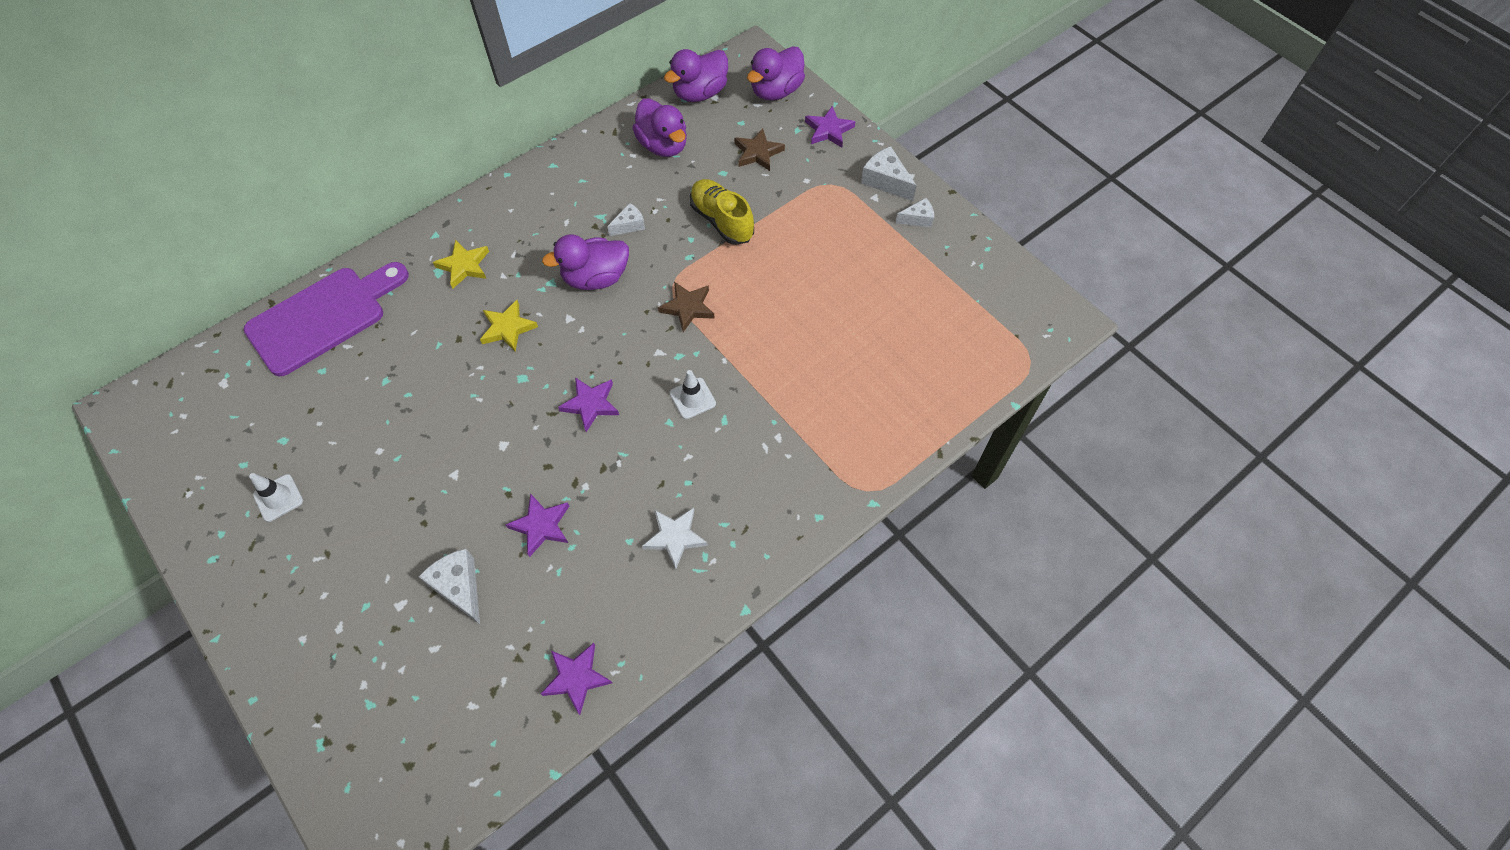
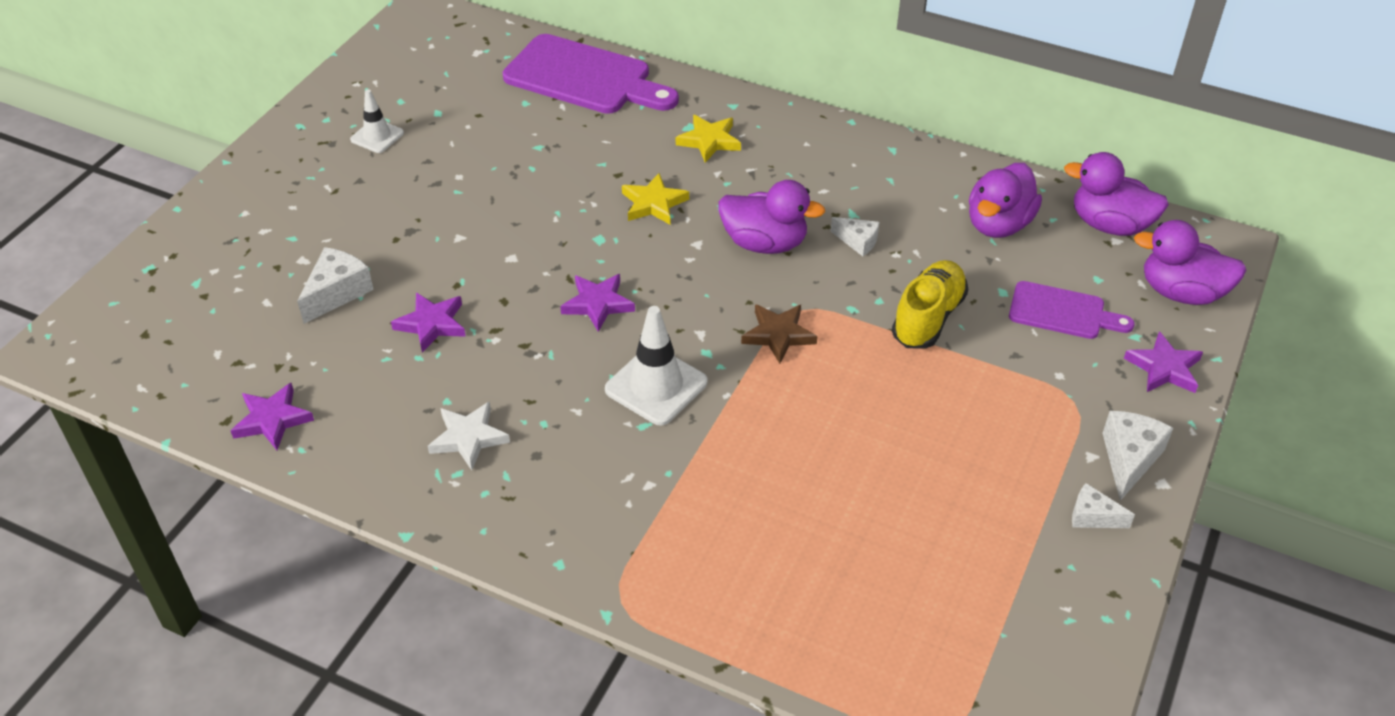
camera: 65 degrees right, 15 degrees down
(596, 278) = (764, 243): purple duck -> purple duck turned 150 degrees clockwise
(692, 398) = (656, 386): white traffic cone -> white traffic cone, size x1.64
(758, 153) = (1062, 312): brown star -> purple cutting board
(917, 219) = (1092, 517): white cheese -> white cheese turned 150 degrees clockwise

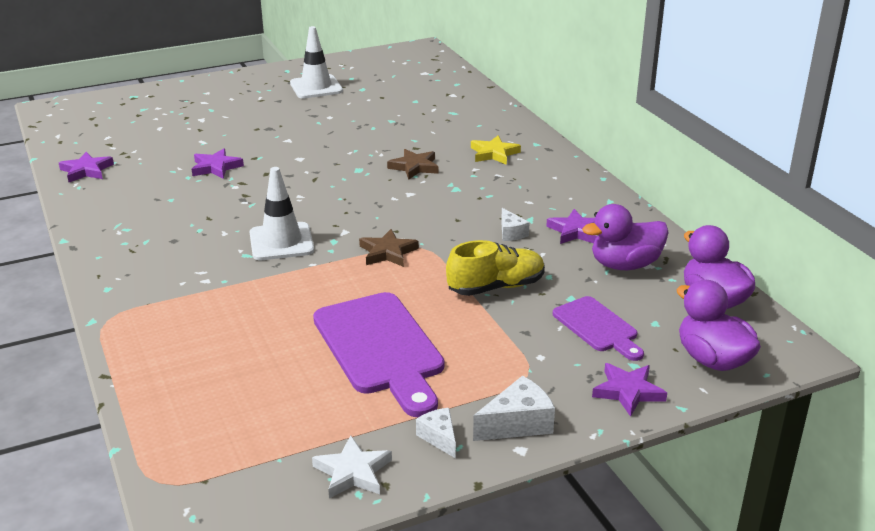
camera: 40 degrees right, 15 degrees down
(337, 292) = (195, 137): white cheese -> none
(377, 136) = (316, 87): white traffic cone -> white traffic cone, size x1.64
(468, 438) = (155, 218): white star -> white star (353, 472)
(584, 78) = (466, 102): purple cutting board -> purple cutting board (381, 348)
(598, 304) = (311, 195): purple star -> purple star (576, 231)
(653, 203) = (414, 167): yellow star -> brown star
(764, 243) = (450, 209): purple duck -> none

